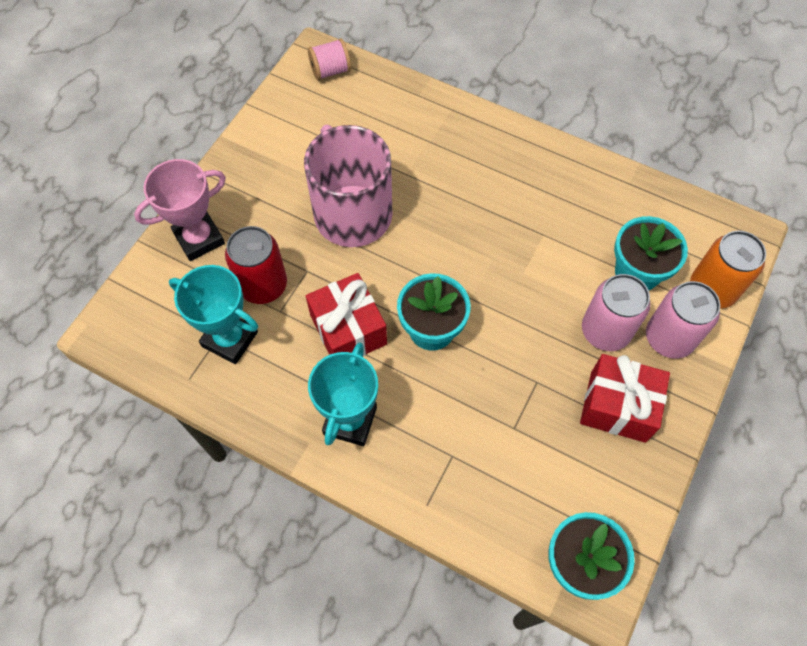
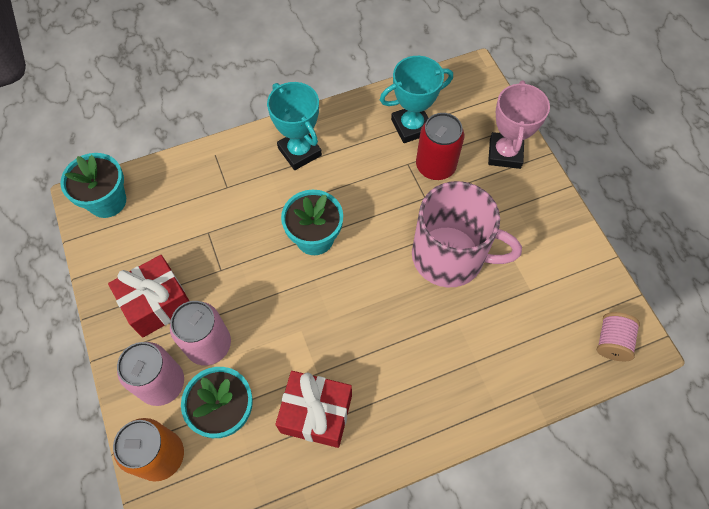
camera: 130 degrees right, 0 degrees up
(348, 330) = (359, 191): red gift -> red gift (316, 413)

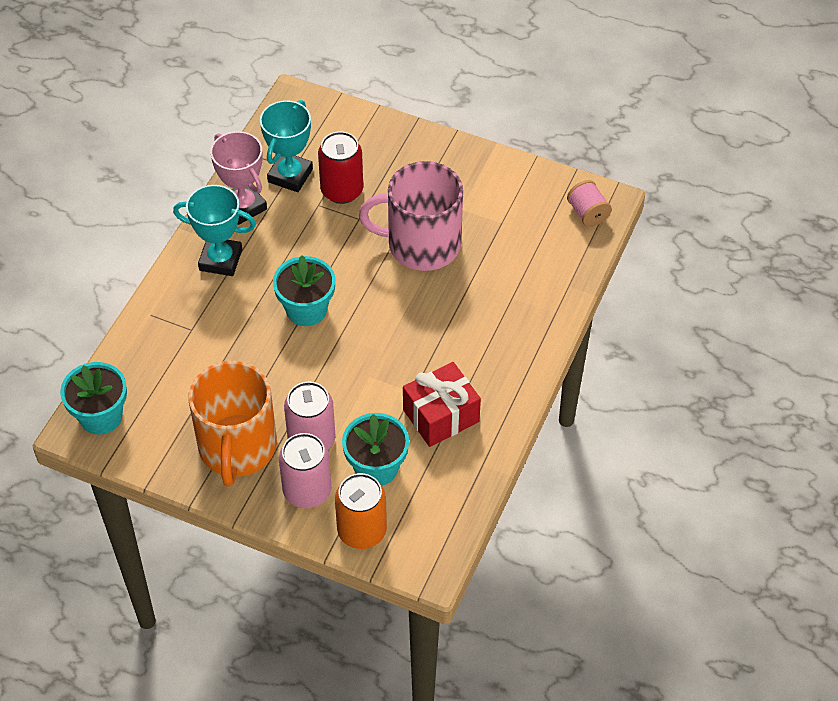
camera: 45 degrees left, 10 degrees down
(157, 303) = (237, 447): red gift -> orange mug
(450, 256) = (422, 244): pink mug -> pink mug turned 150 degrees counterclockwise
(505, 153) = (384, 143): pink trophy -> pink trophy (243, 206)

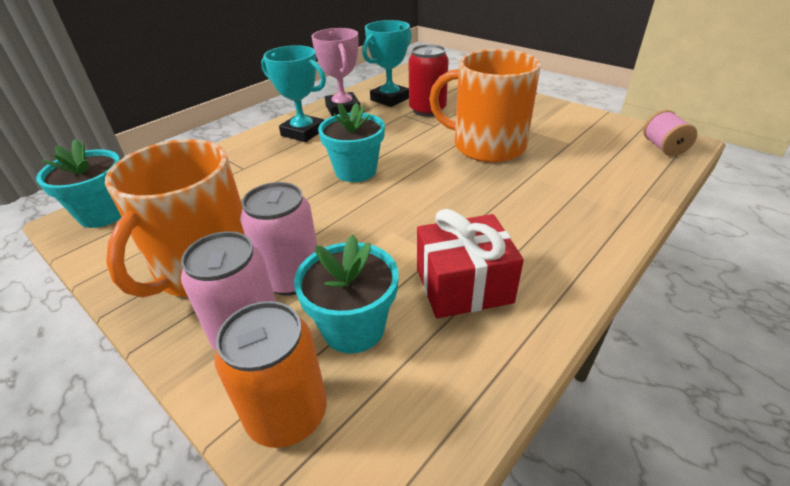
camera: 20 degrees right, 15 degrees down
(422, 244) = (487, 146): pink mug -> orange mug

